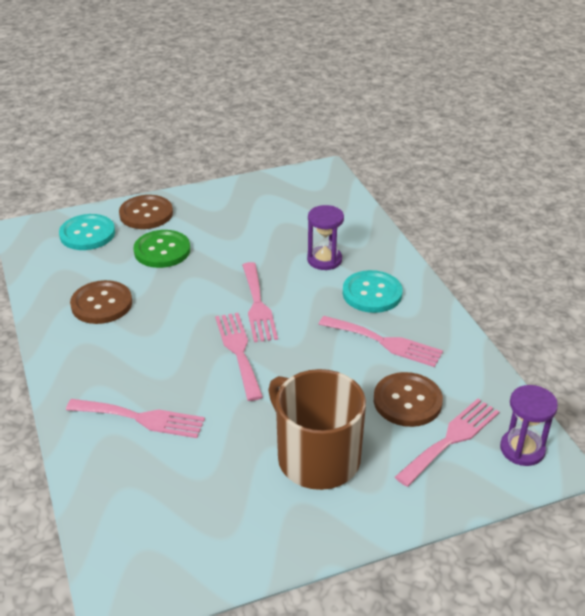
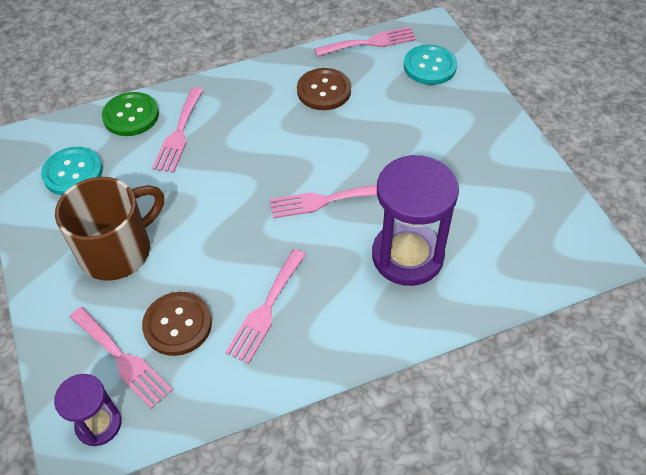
camera: 90 degrees right, 15 degrees up
(146, 214) = (472, 102): brown button -> none
(162, 251) = (409, 121): green button -> green button (131, 115)
(238, 351) = (257, 189): pink fork -> pink fork (370, 42)
(324, 260) = (407, 256): purple hourglass -> purple hourglass, size x1.82
(372, 293) = (348, 300): turquoise button -> turquoise button (73, 172)

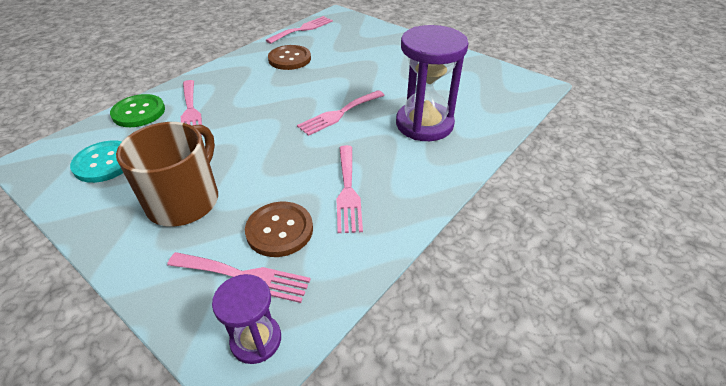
camera: 30 degrees left, 10 degrees down
(429, 66) = (352, 30): turquoise button -> none

